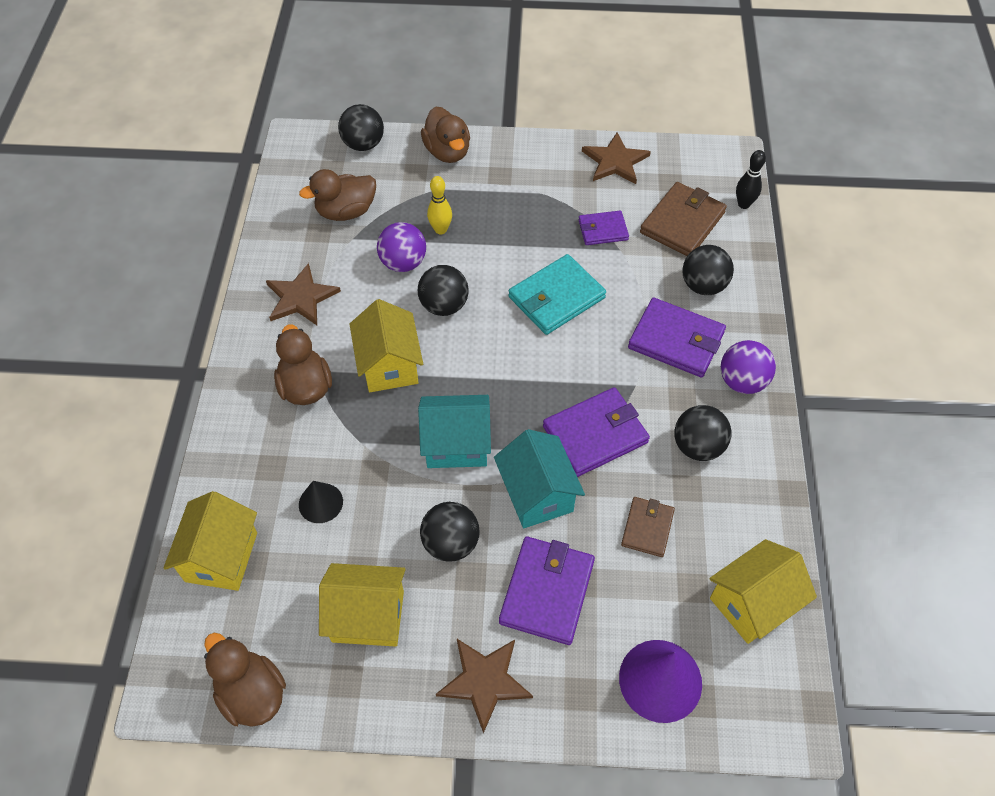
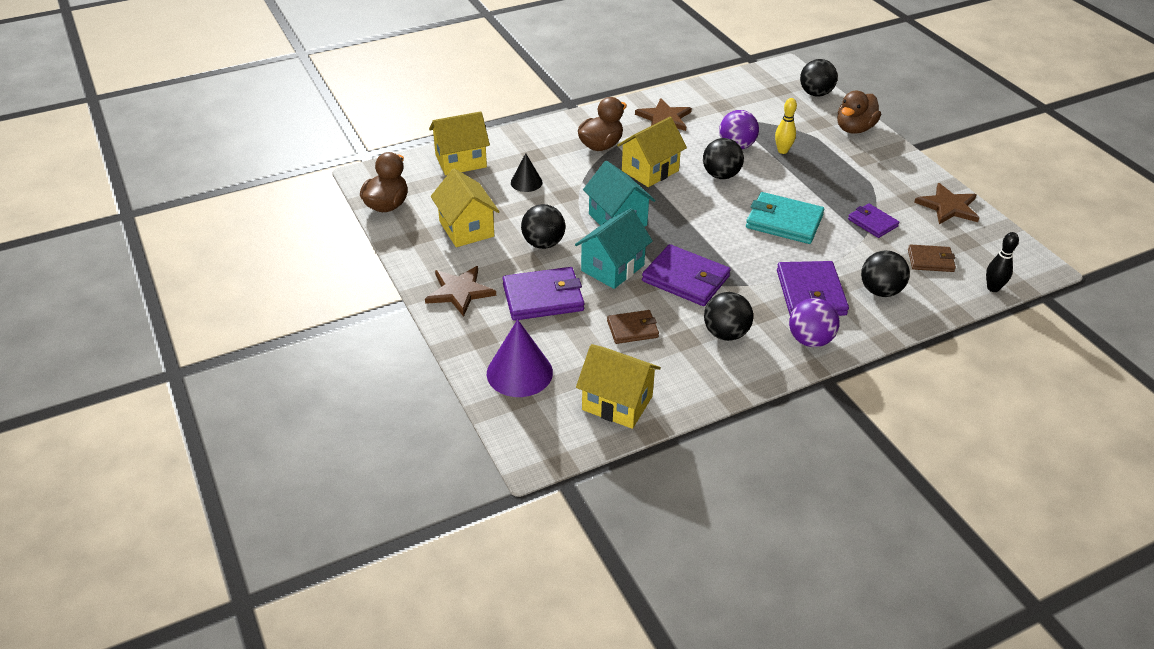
camera: 60 degrees right, 15 degrees down
(346, 211) = (751, 108): brown duck -> none
(682, 222) = (930, 260): brown wallet -> brown wallet, size x0.60

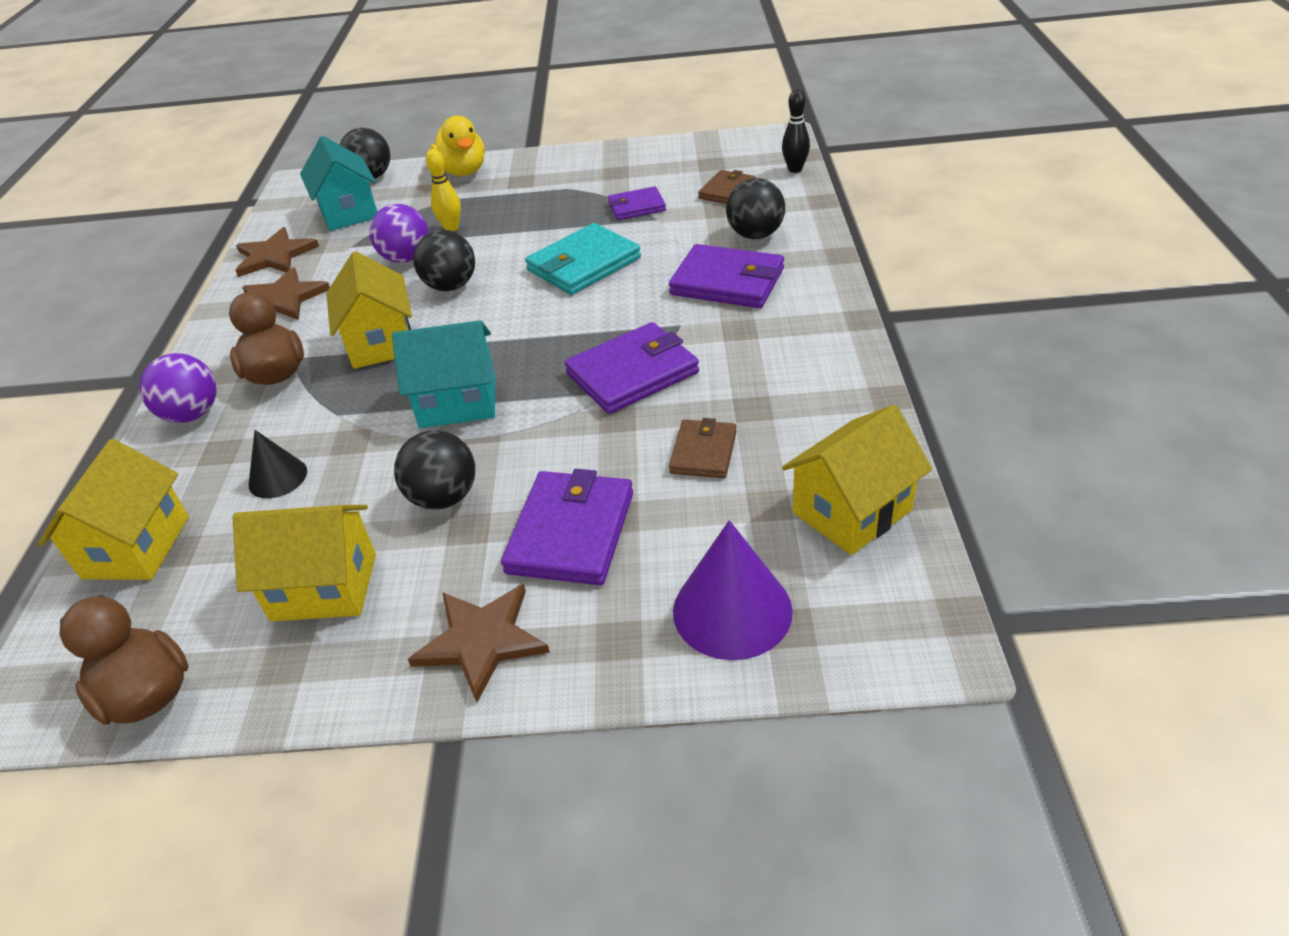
camera: 60 degrees left, 0 degrees up
(612, 268) = (559, 436): turquoise house -> turquoise house (349, 212)
(725, 333) = (762, 368): black ball -> none
(810, 340) = (811, 306): purple ball -> purple ball (192, 414)
(854, 129) = (463, 171): brown duck -> yellow duck
(948, 206) = (648, 156): brown star -> brown star (274, 256)

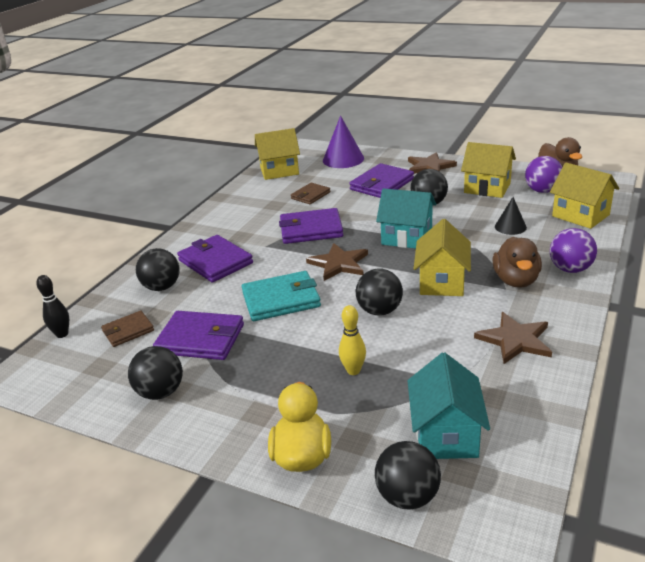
camera: 155 degrees left, 10 degrees down
(136, 547) = (580, 215): yellow house -> yellow house turned 75 degrees counterclockwise
(274, 256) = (527, 396): brown star -> brown star (339, 264)
(406, 258) = (404, 349): purple ball -> purple ball (542, 191)
(625, 167) = (160, 392): none -> black ball
(636, 207) = (200, 339): purple wallet -> purple wallet, size x1.67

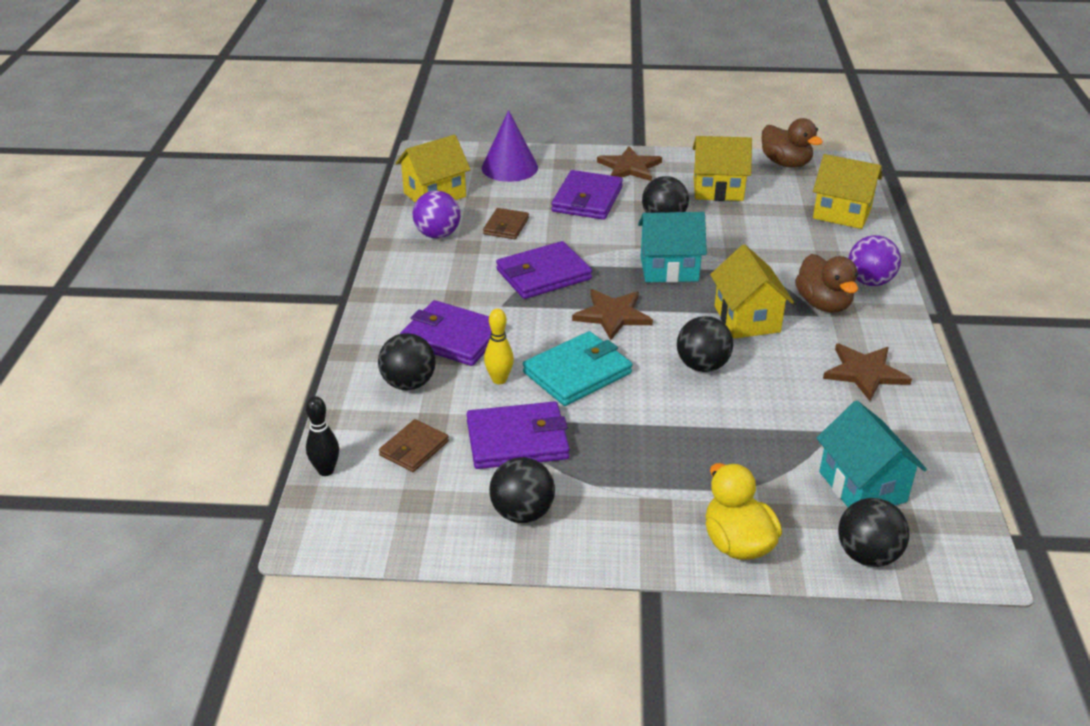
camera: 25 degrees left, 5 degrees up
(353, 370) = (723, 440): yellow bowling pin -> yellow bowling pin (499, 380)
(510, 227) = (776, 238): black cone -> none
(542, 191) = (782, 186): purple ball -> purple ball (437, 234)

